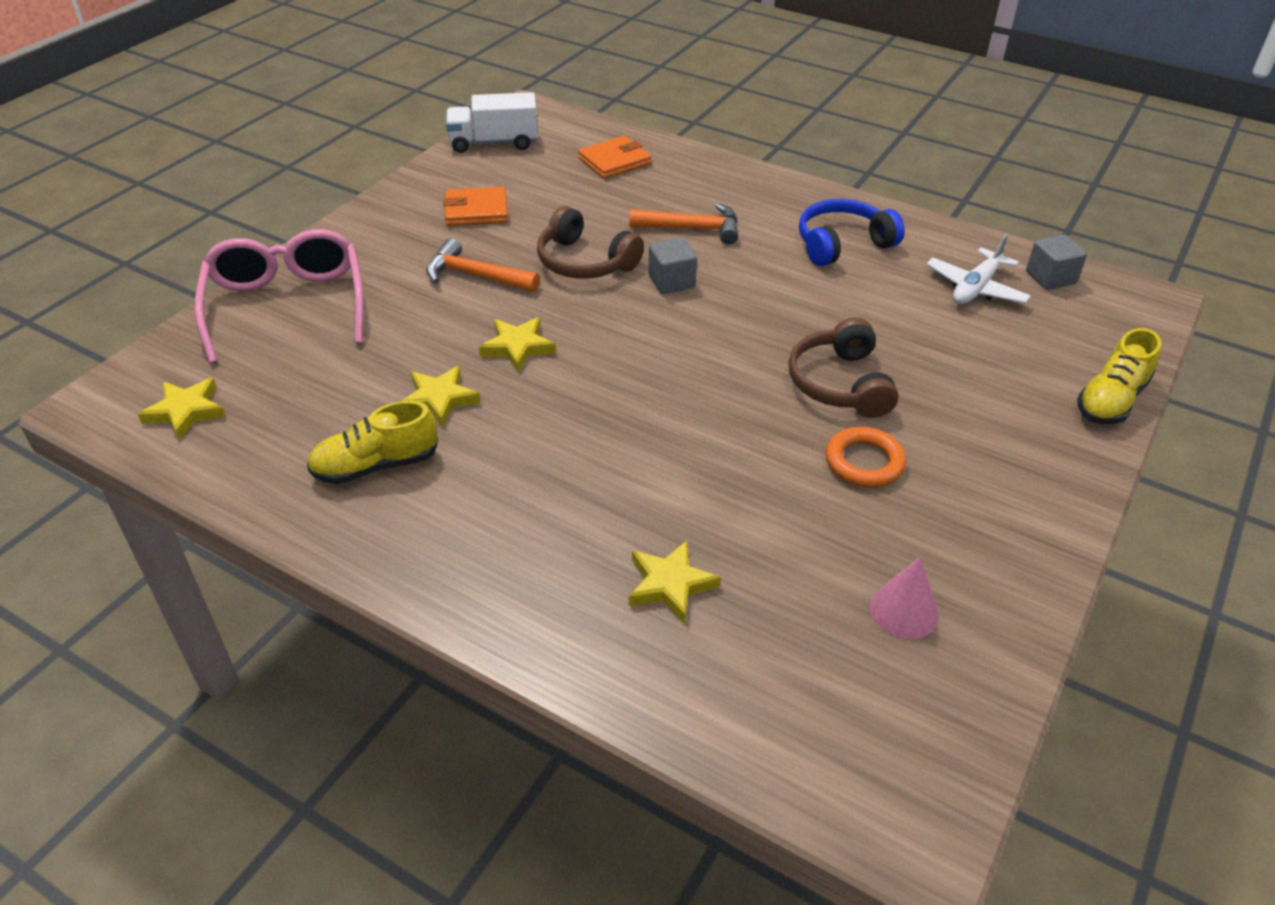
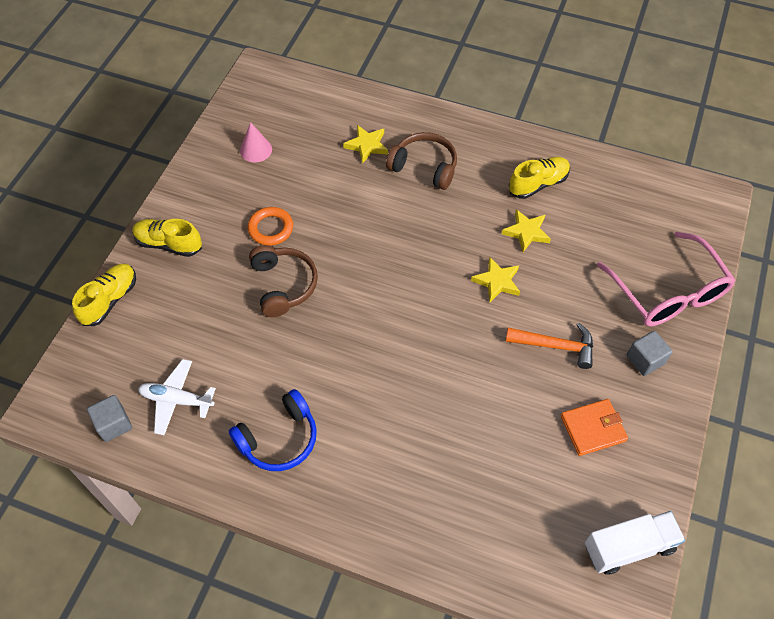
camera: 170 degrees right, 15 degrees up
(186, 411) = (664, 200): yellow star -> none
(585, 262) = (481, 377): brown headphones -> brown headphones (424, 167)
(614, 161) = (500, 535): orange wallet -> none
(671, 281) = (410, 366): grey cube -> grey cube (645, 360)
(692, 229) = (406, 437): orange hammer -> none
(975, 288) = (177, 400): white plane -> white plane turned 105 degrees counterclockwise
(1040, 463) = (169, 244): none -> yellow shoe

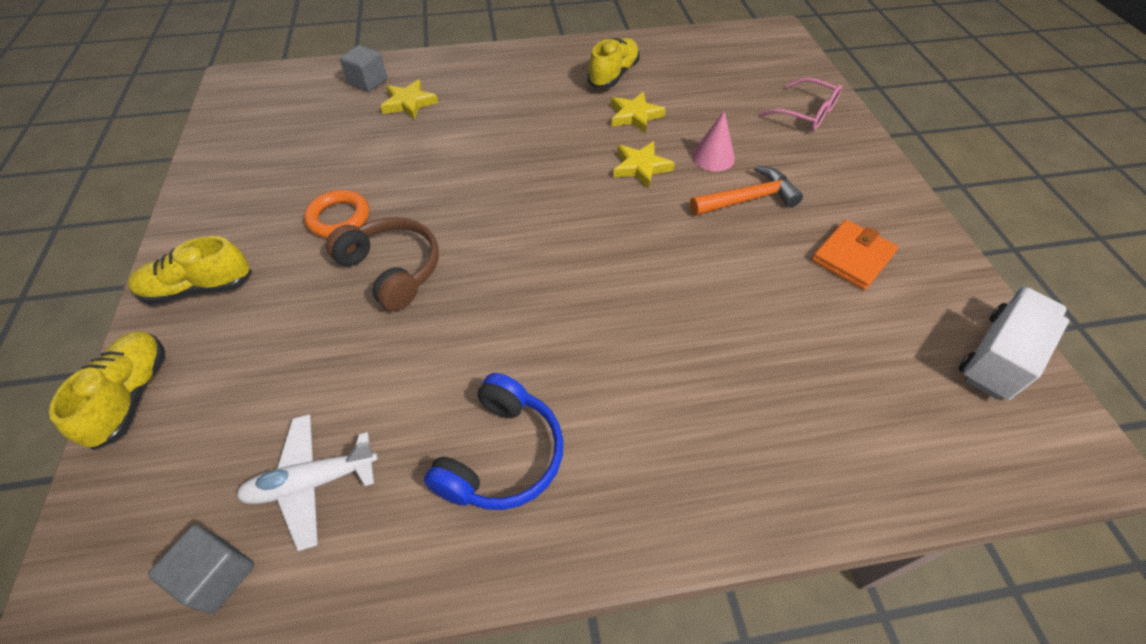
camera: 30 degrees left, 5 degrees down
(256, 150) = (273, 150): pink cone -> pink cone (713, 157)
(424, 167) = (486, 100): brown headphones -> none
(645, 360) = (840, 174): grey cube -> grey cube (368, 82)
(668, 292) = (806, 113): pink glasses -> pink glasses, size x0.57

